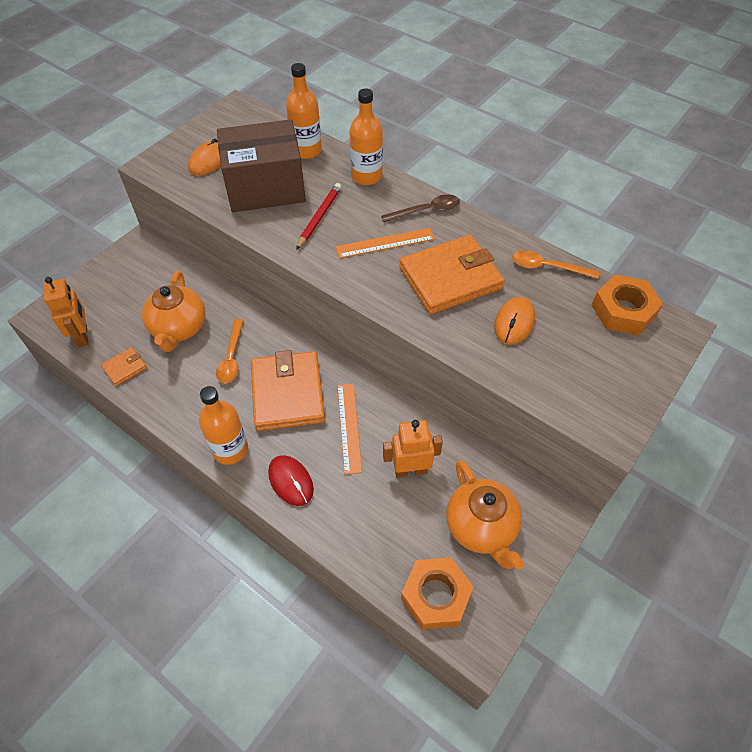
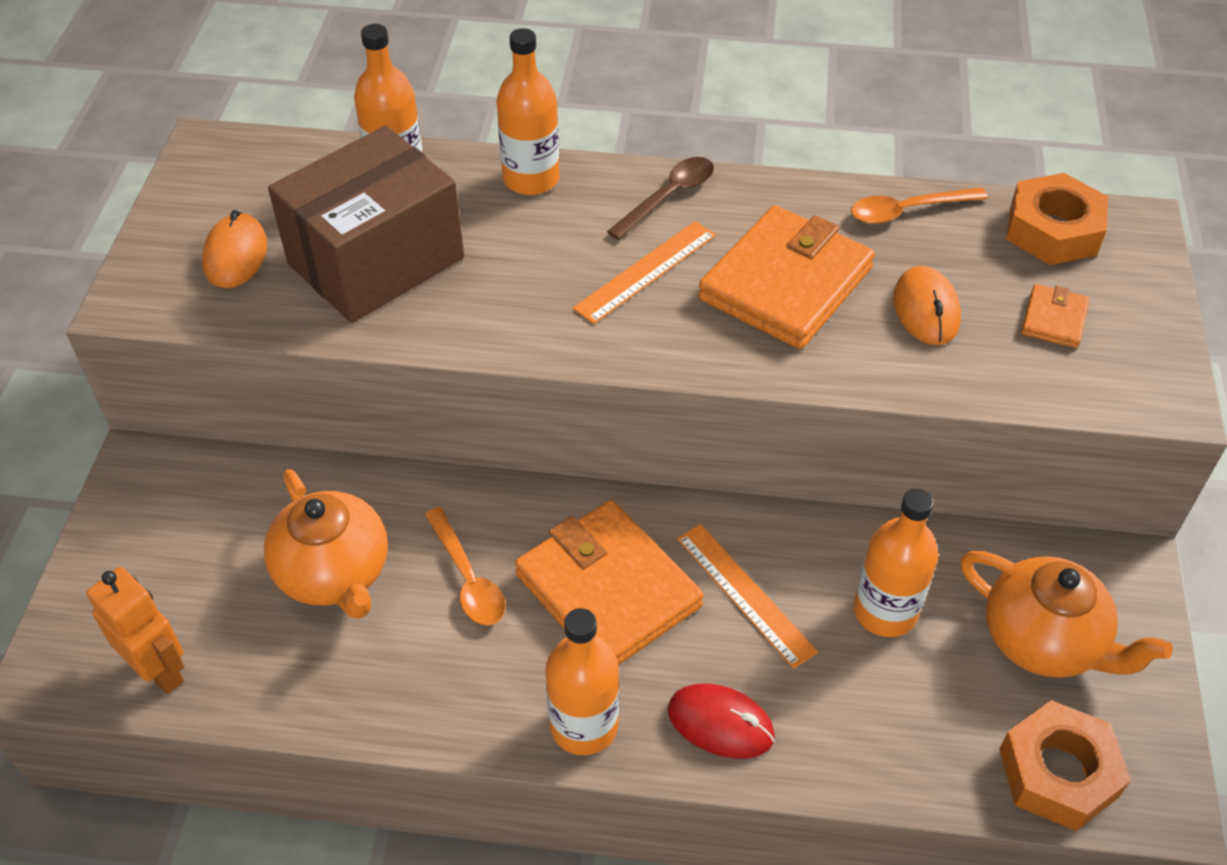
camera: 30 degrees left, 5 degrees down
(125, 368) = (287, 686): orange wallet -> orange wallet (1053, 319)
(319, 217) = (508, 272): red pencil -> none
(410, 470) = (885, 611): orange robot -> orange bottle

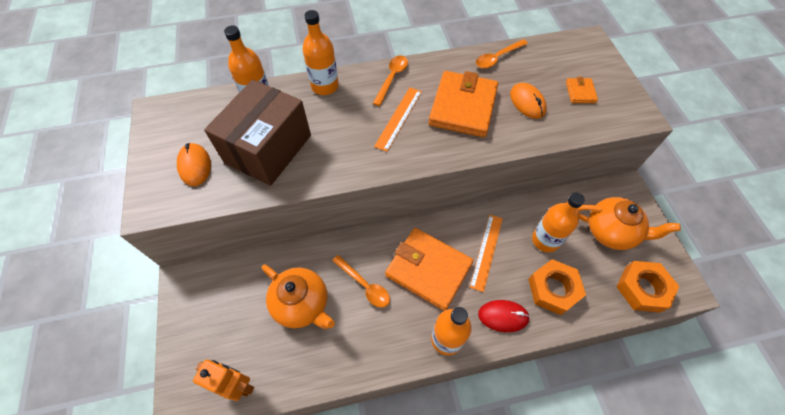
camera: 20 degrees left, 10 degrees up
(668, 197) = (392, 78): brown spoon -> orange spoon
(745, 594) = (486, 251): orange ruler -> orange ruler turned 75 degrees clockwise
(1053, 230) = (560, 51): orange nut -> orange nut (553, 289)

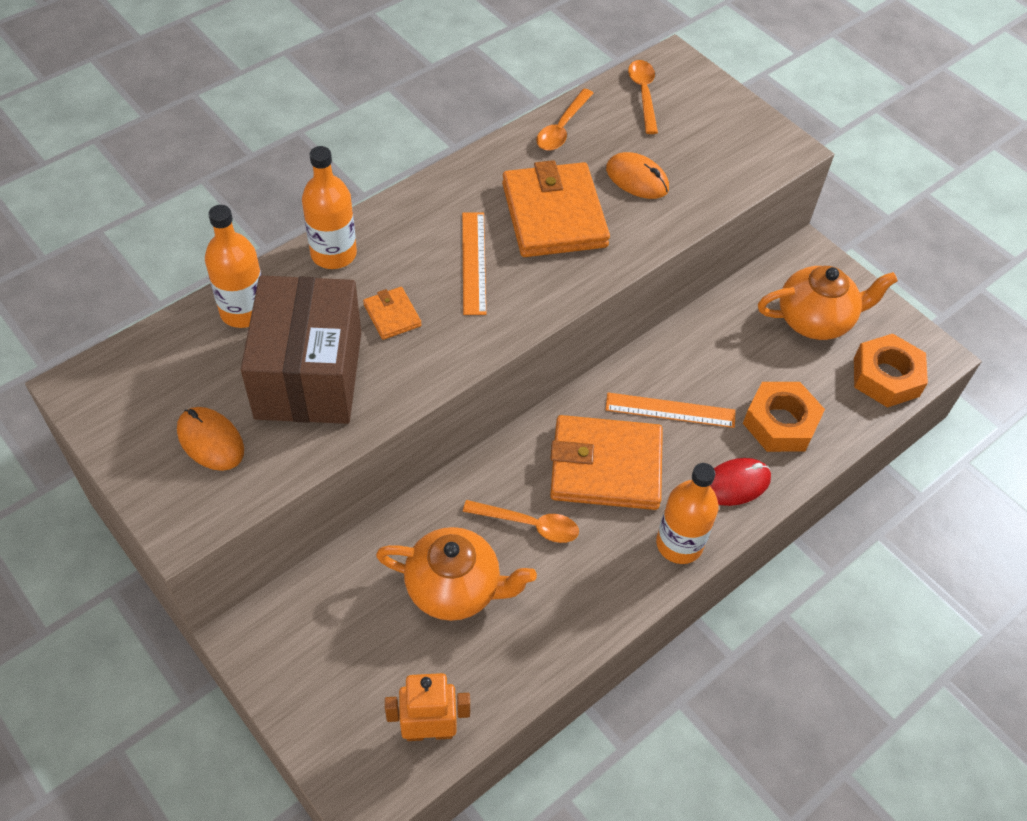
camera: 30 degrees left, 5 degrees down
(392, 78) = (428, 208): orange spoon -> orange spoon (643, 94)
(486, 251) = (670, 410): orange ruler -> orange ruler turned 75 degrees counterclockwise
(545, 240) = (739, 364): orange bottle -> none
(580, 92) = (698, 141): orange wallet -> orange wallet (392, 315)

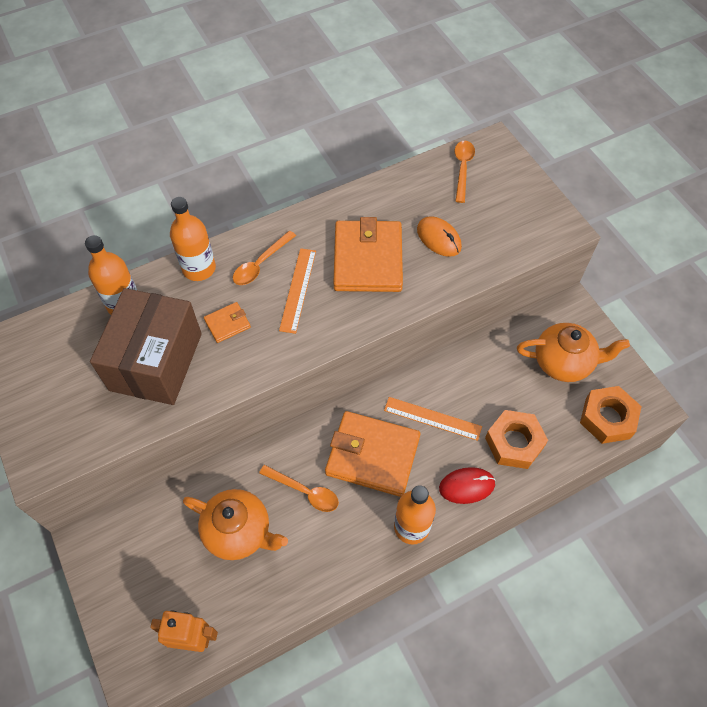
camera: 15 degrees right, 5 degrees up
(210, 441) = (74, 402): orange mouse -> none
(392, 315) = (227, 323): orange wallet -> orange wallet turned 75 degrees clockwise
(562, 128) = (393, 189): orange spoon -> orange spoon (260, 264)

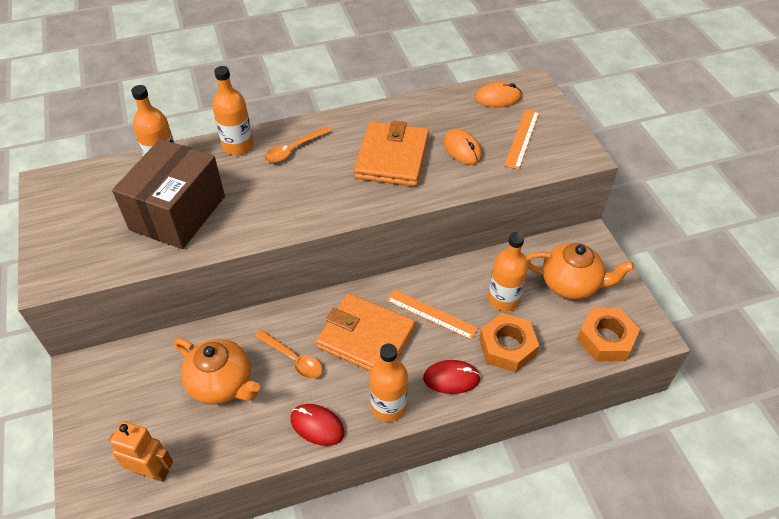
camera: 10 degrees right, 10 degrees down
(227, 323) = (250, 192): orange wallet -> none
(298, 290) = (321, 173): orange ruler -> orange ruler (522, 138)
(346, 560) = (317, 426): none -> red mouse
(462, 169) = (498, 98): orange spoon -> orange mouse
(500, 390) = (503, 299): none -> orange bottle

